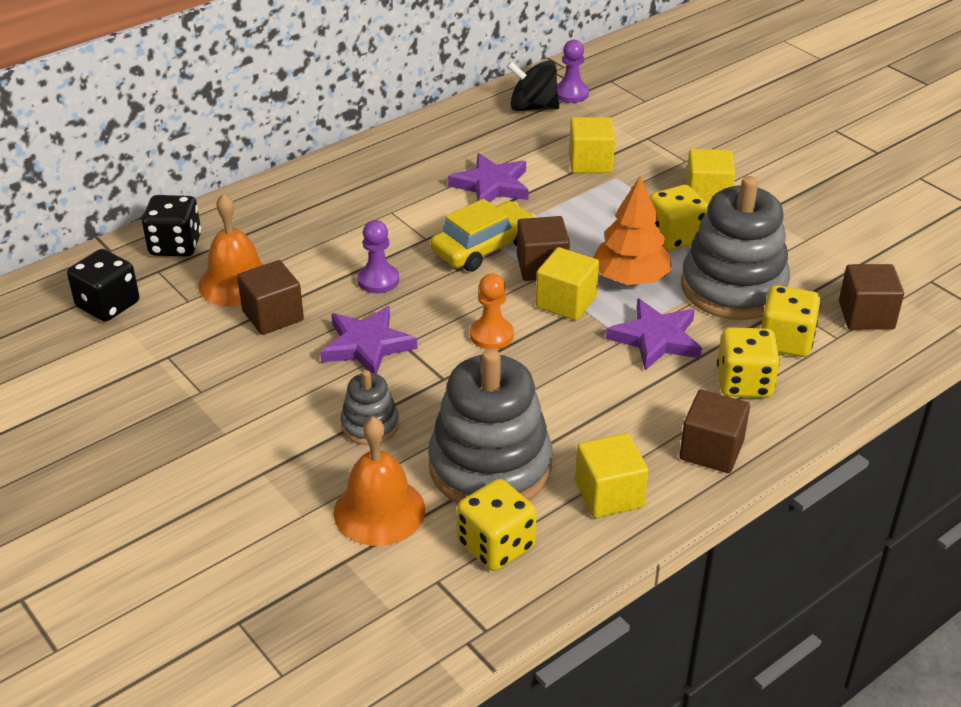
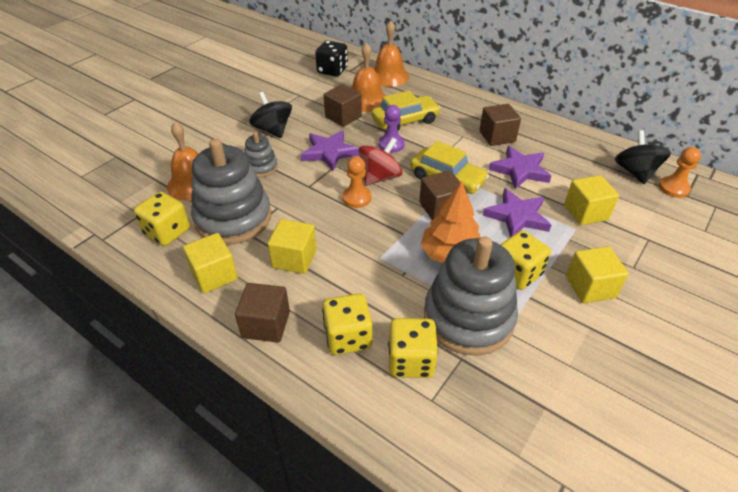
camera: 75 degrees right, 5 degrees up
(175, 245) = (389, 76): black dice -> orange bell
(266, 401) = (273, 130): none -> black spinning top
(322, 255) = (405, 121): none -> yellow car
(453, 305) = (380, 177): none -> red spinning top
(566, 302) = (406, 226): yellow cube -> yellow cube (294, 258)
(571, 94) = (673, 188): purple pawn -> orange pawn
(656, 338) = (383, 278): purple star -> purple star (517, 216)
(866, 315) = (474, 423): brown cube -> brown cube (497, 136)

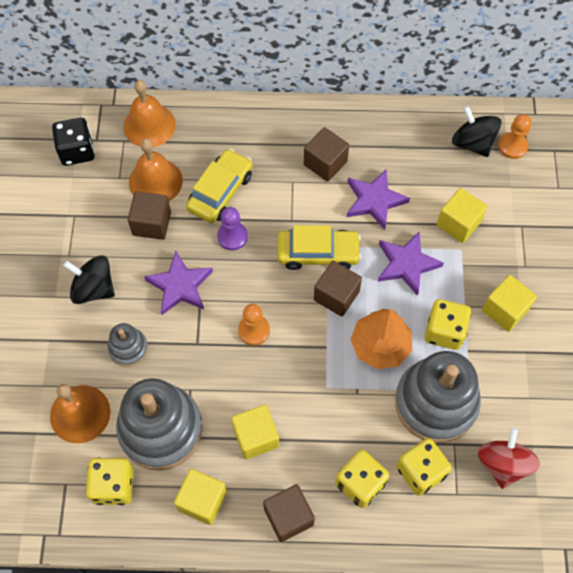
camera: 35 degrees left, 20 degrees up
(380, 177) = (255, 290): red spinning top -> red spinning top (503, 464)

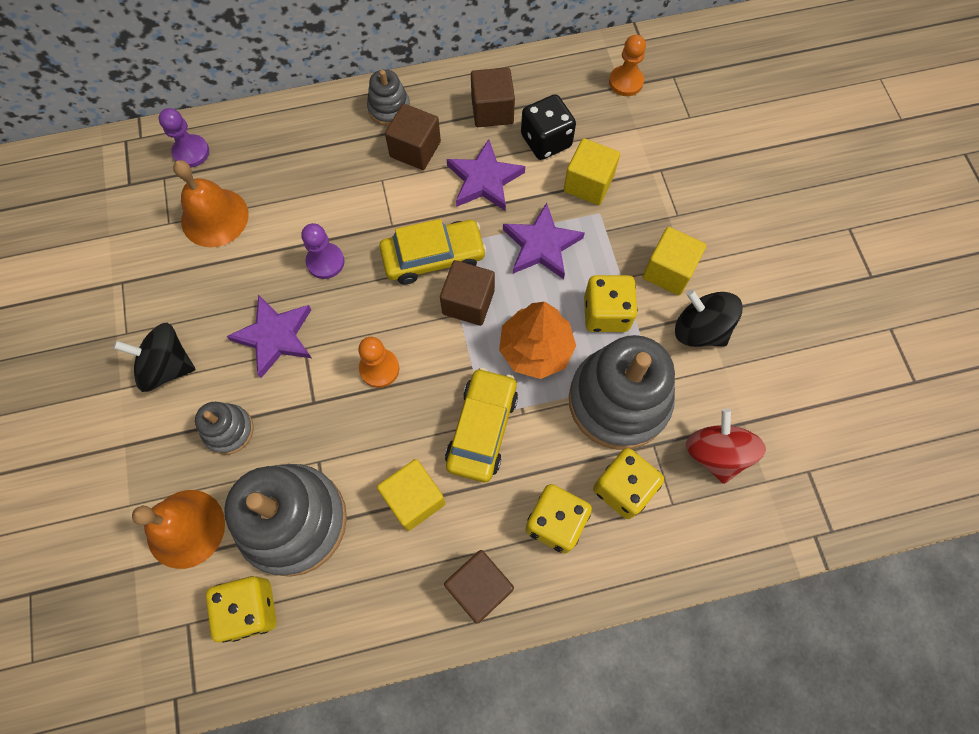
camera: 15 degrees left, 5 degrees up
(77, 151) = (107, 203): black dice -> black dice (546, 141)
(149, 125) = (191, 152): orange bell -> purple pawn
(152, 223) = (222, 269): brown cube -> brown cube (492, 110)
(202, 500) = (367, 597): yellow cube -> none
(220, 191) = (297, 211): yellow car -> yellow car (482, 428)
(313, 125) = (389, 108): none -> grey stacking toy
(472, 143) = (579, 88): black spinning top -> black spinning top (700, 329)

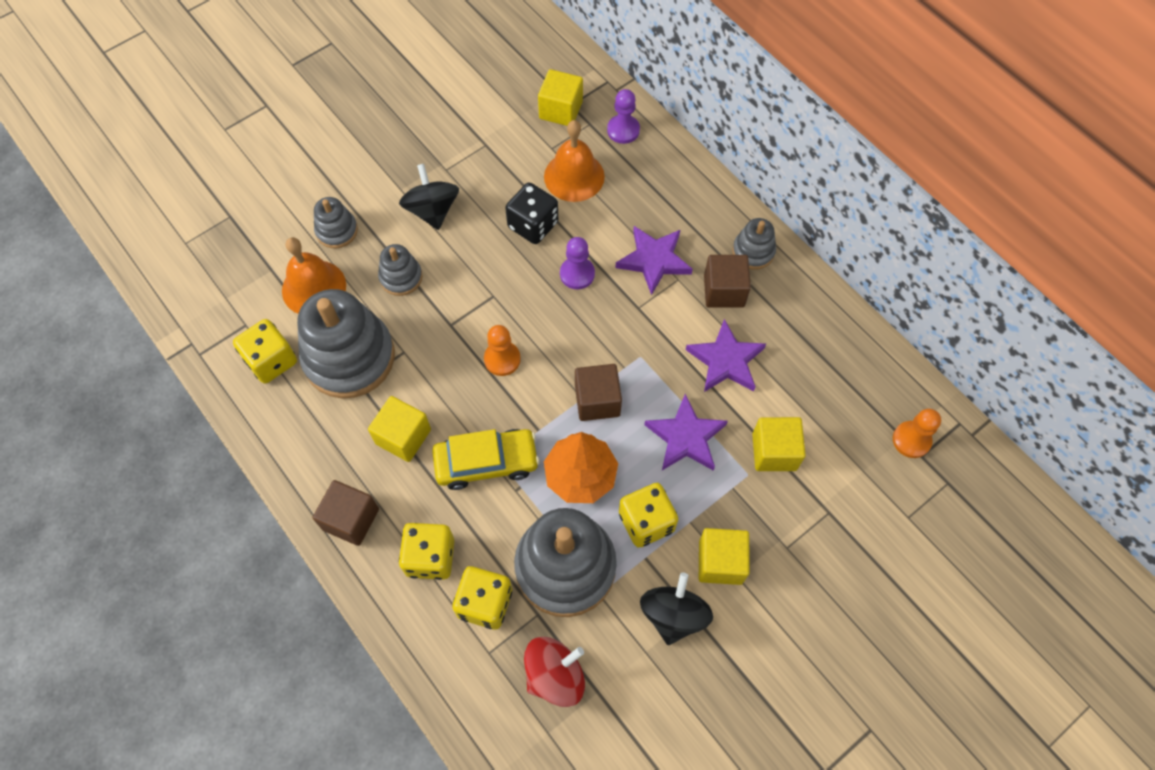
camera: 65 degrees right, 5 degrees down
(128, 476) = (337, 231): none -> grey stacking toy
(129, 195) = (561, 110): none -> yellow cube
(275, 337) = (493, 270): purple star -> purple star (654, 260)
(433, 257) = (626, 353): yellow car -> none
(492, 110) = (803, 335): brown cube -> none
(546, 141) = (798, 395): black dice -> black dice (533, 225)

